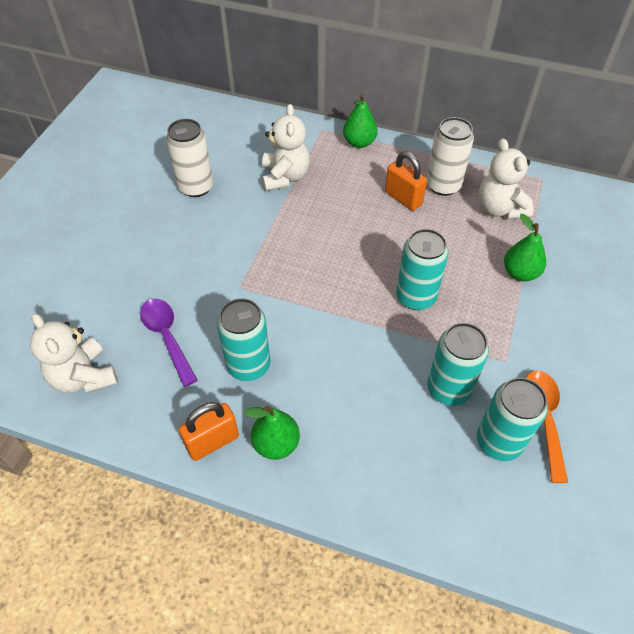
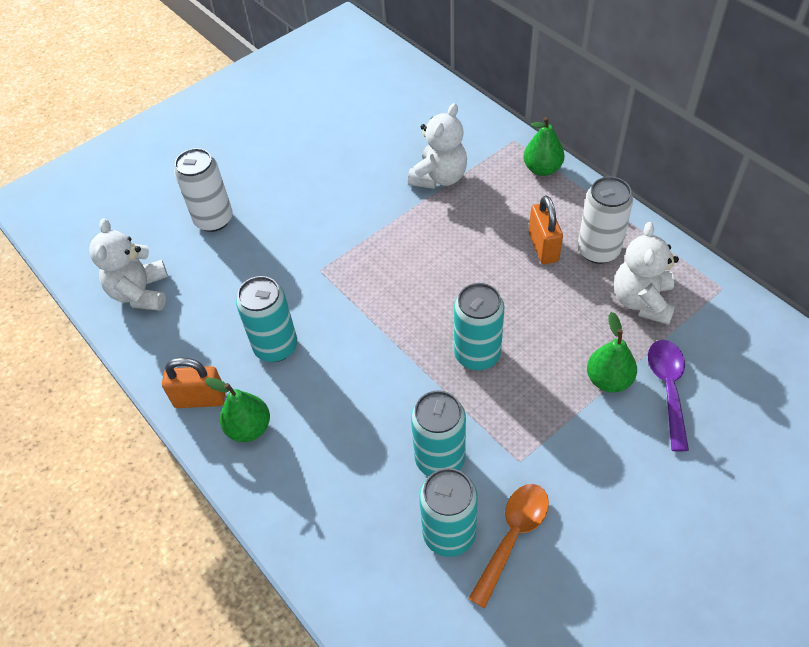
camera: 35 degrees right, 0 degrees up
(167, 337) = (227, 289): purple spoon -> purple spoon (668, 388)
(196, 187) = (348, 155): white can -> white can (214, 219)

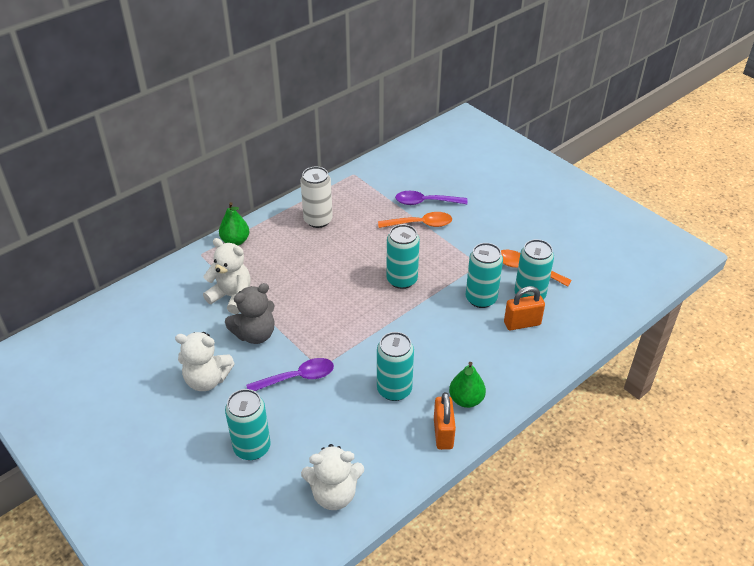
camera: 95 degrees left, 10 degrees down
(214, 219) = (252, 447): white can -> turquoise can
(305, 249) = (297, 378): none -> purple spoon
(376, 205) = (255, 334): none -> grey teddy bear
(543, 247) = (312, 245): orange padlock -> orange padlock (522, 323)
(608, 380) = (420, 224): green pear -> orange spoon
(642, 301) = (362, 205): white teddy bear -> white teddy bear (207, 380)

